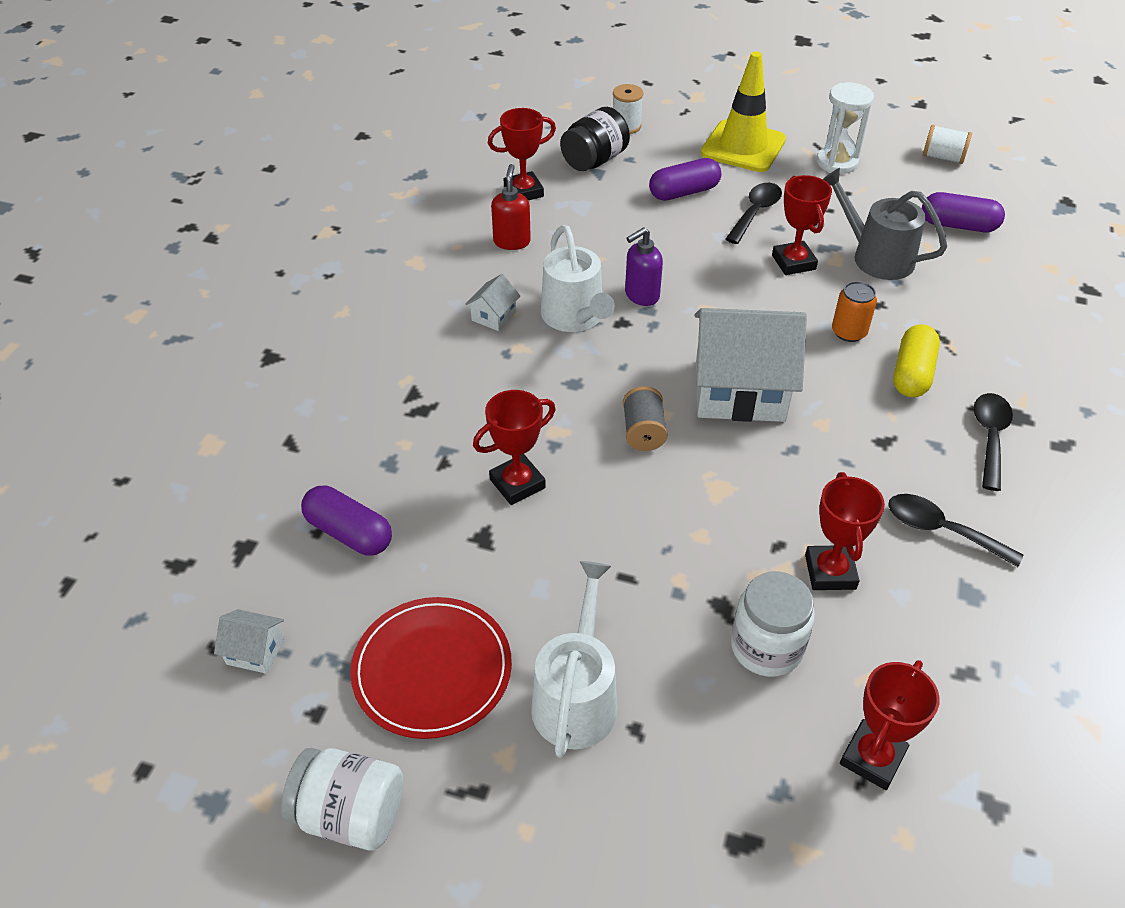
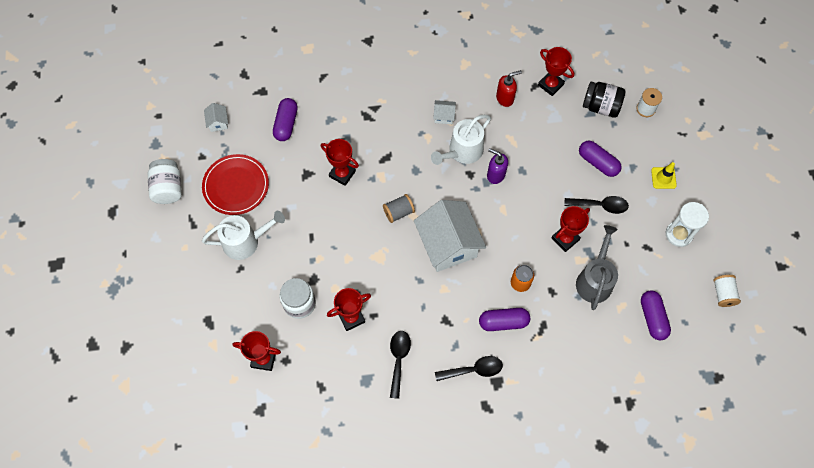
camera: 65 degrees right, 20 degrees up
(743, 147) = (663, 178): yellow traffic cone -> yellow traffic cone, size x0.50
(912, 373) = (503, 322): yellow capsule -> purple capsule

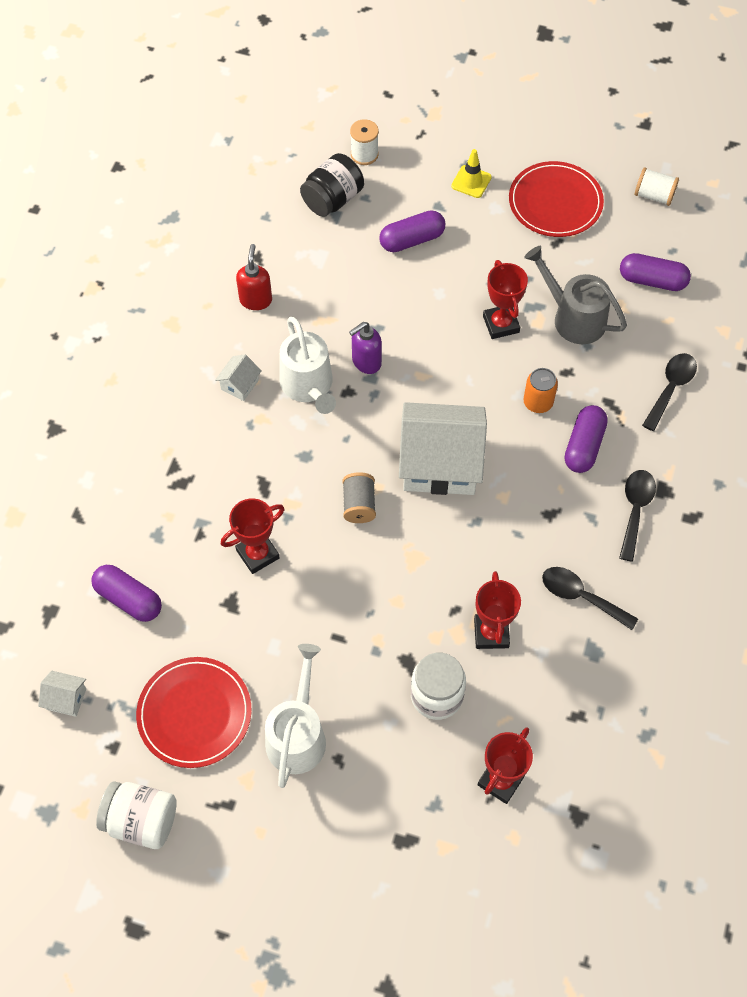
camera: 65 degrees left, 5 degrees down
(550, 85) = (267, 239): red trophy -> none
(600, 205) = (474, 265): black spoon -> black spoon (670, 388)
(678, 234) = (555, 202): white hourglass -> red plate

